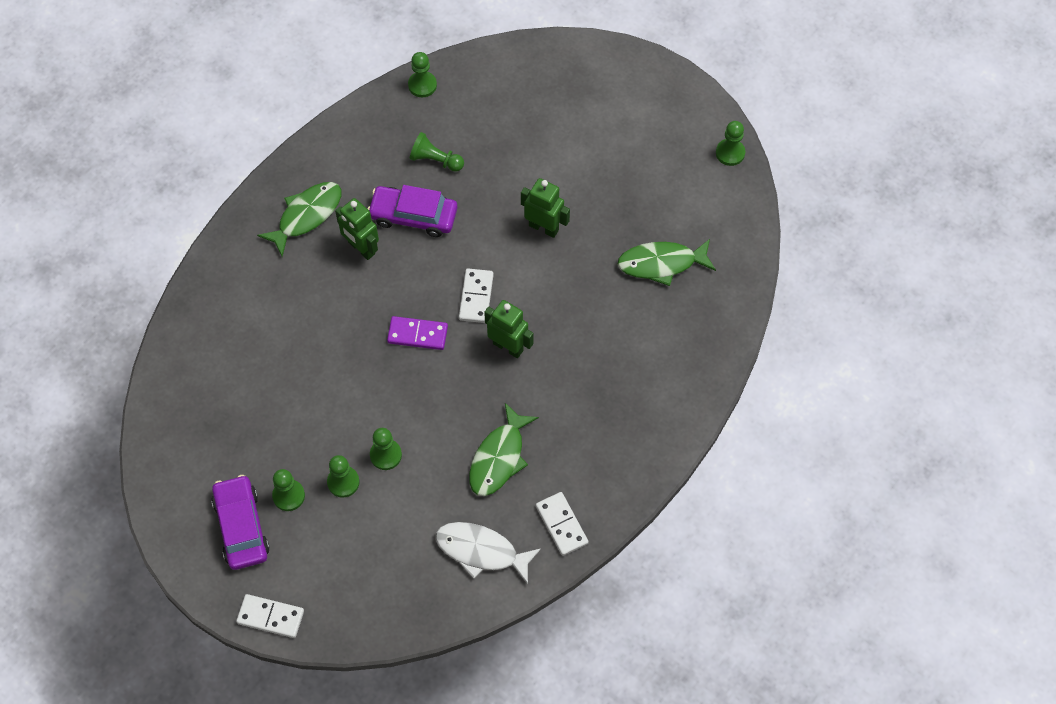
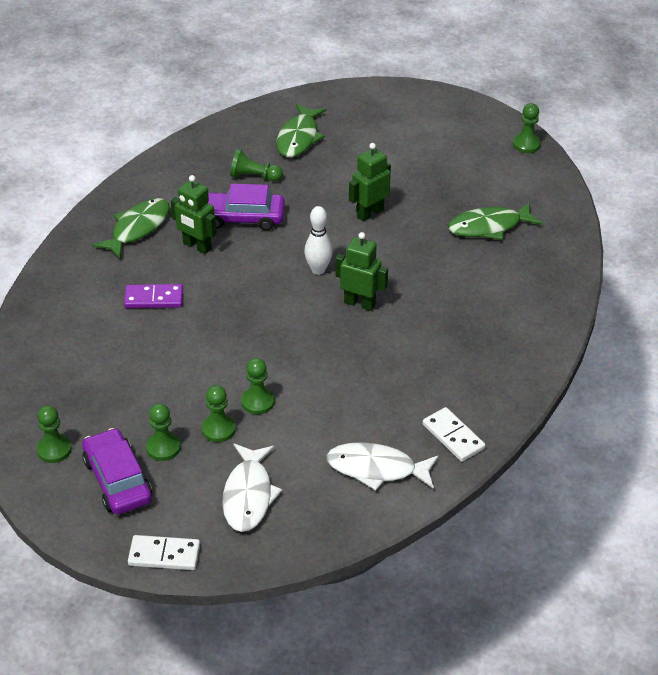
camera: 10 degrees left, 20 degrees down
(357, 562) = (248, 495): none -> white fish
(417, 334) = (267, 304): purple domino -> purple domino (154, 298)
(422, 85) = (229, 127): green pawn -> green pawn (54, 449)
(476, 297) = (318, 270): white domino -> white bowling pin
(499, 457) = (374, 390): green fish -> green fish (299, 138)
(544, 227) = (369, 213): green robot -> green robot turned 60 degrees counterclockwise

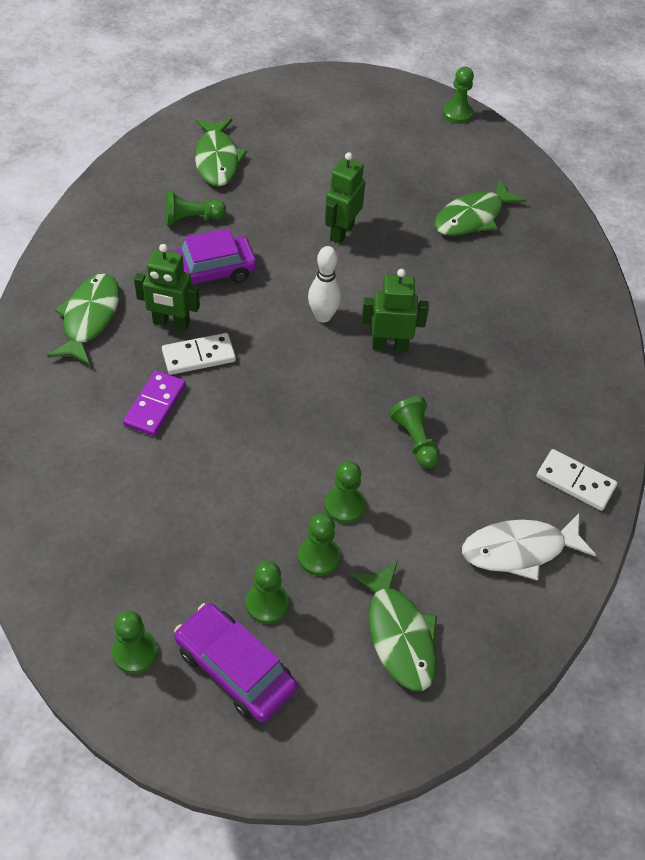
camera: 25 degrees left, 10 degrees up
(154, 298) = (155, 405): purple domino -> purple domino turned 45 degrees counterclockwise
(164, 555) = (344, 754): white domino -> white domino (199, 356)
(248, 495) = (398, 634): white fish -> green fish
(340, 373) = (415, 439): none -> green pawn

